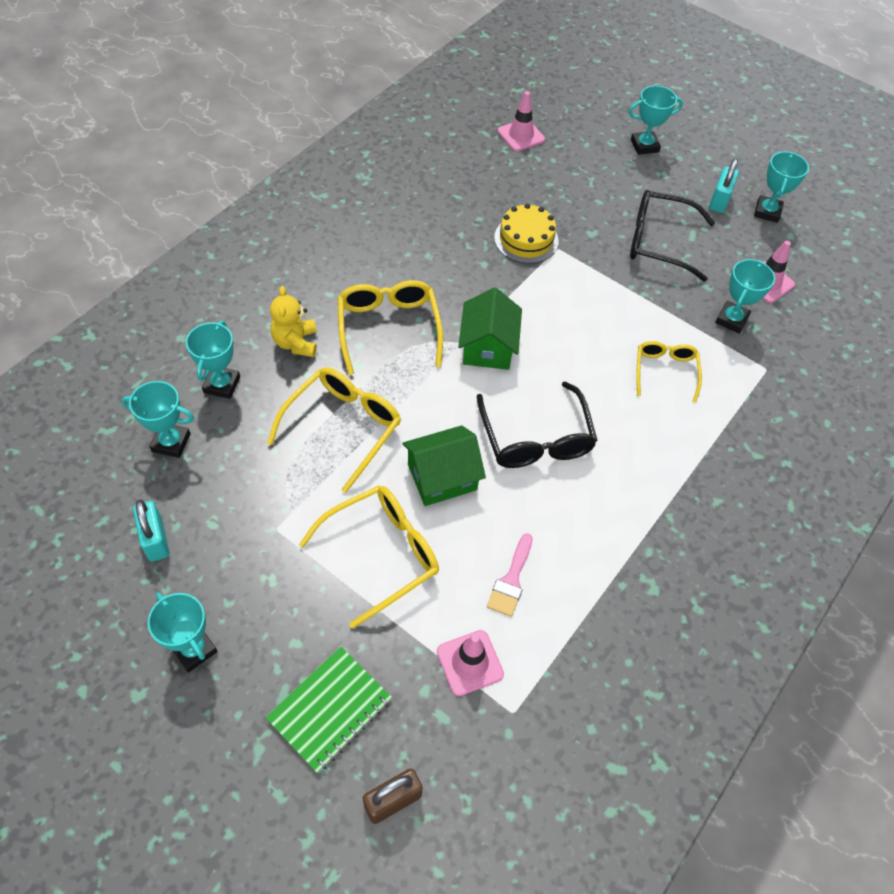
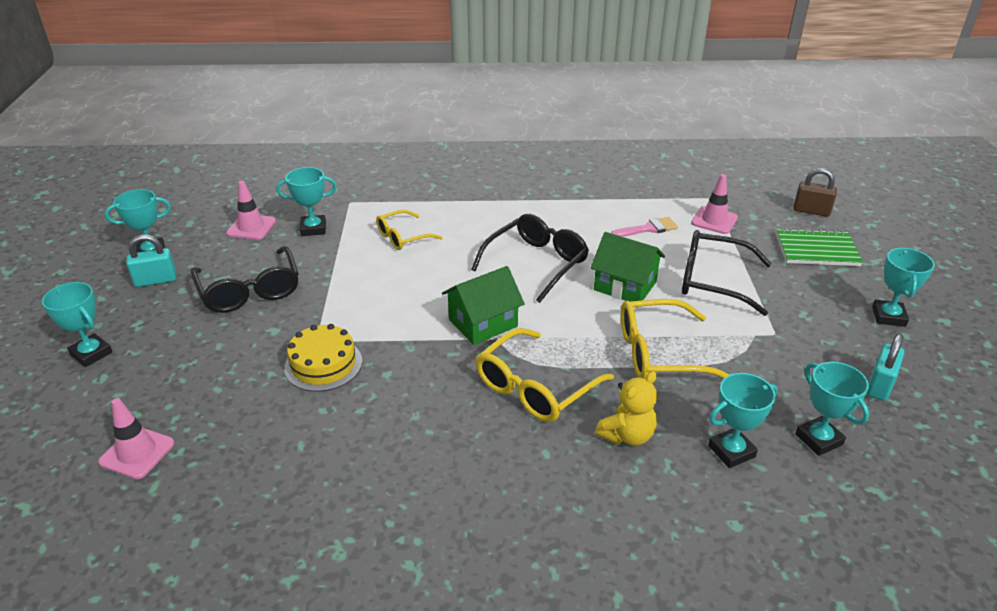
camera: 125 degrees left, 20 degrees down
(382, 554) = (713, 281): yellow glasses -> black glasses

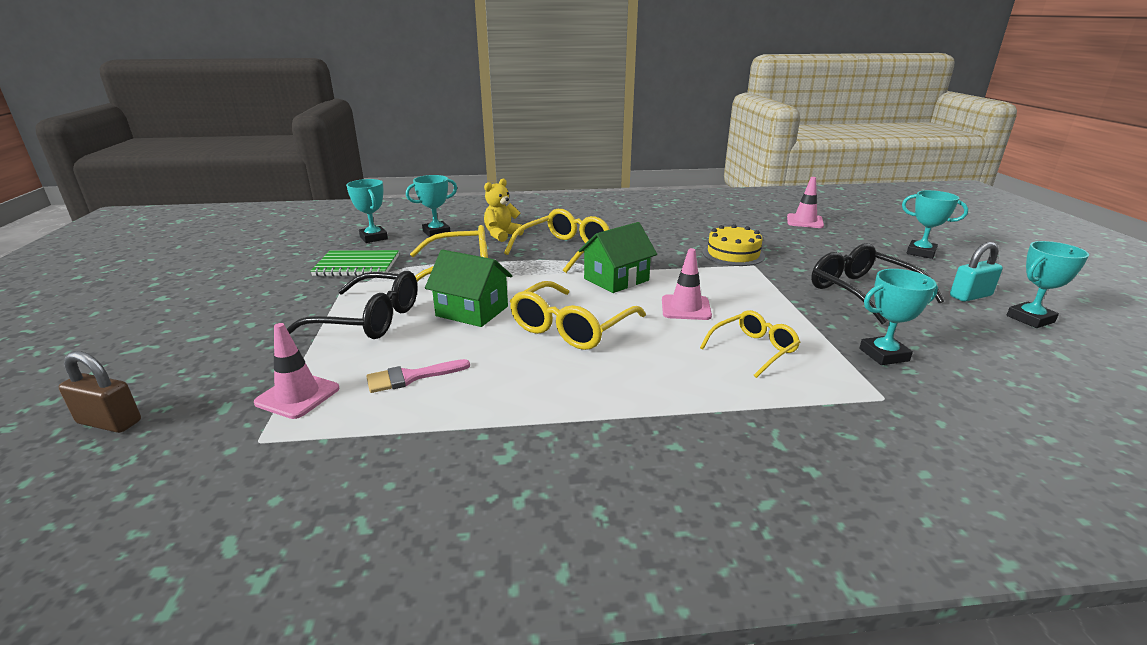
camera: 175 degrees right, 10 degrees down
(251, 227) = (968, 353): pink traffic cone -> pink traffic cone (686, 308)
(536, 263) = (571, 328): black glasses -> yellow glasses
(816, 250) = (195, 359): green notebook -> green notebook (357, 266)
(879, 385) = (294, 259): turquoise padlock -> none
(888, 316) = (214, 298): turquoise trophy -> none

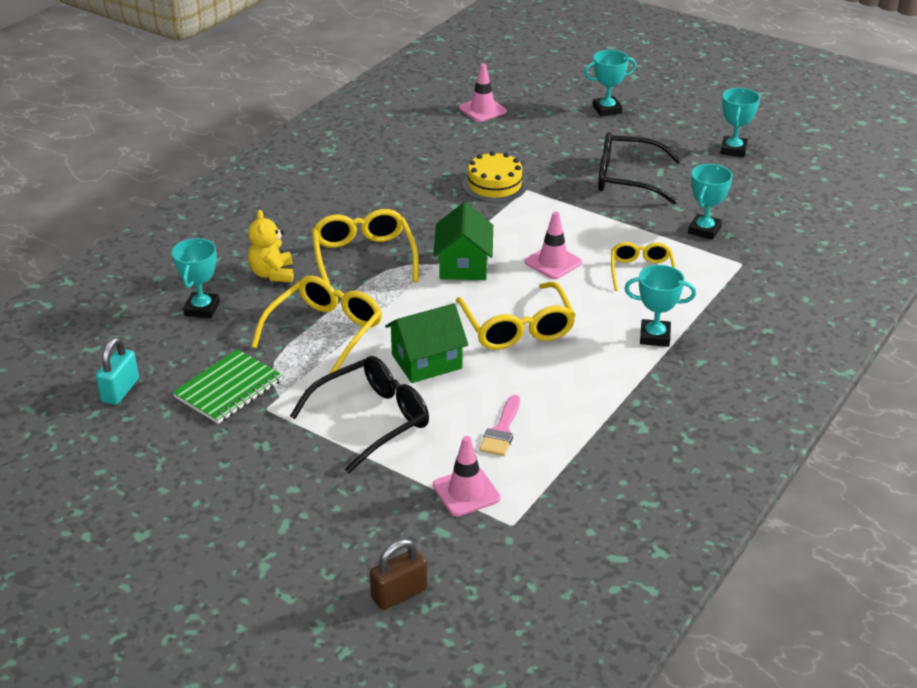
camera: 50 degrees left, 10 degrees up
(373, 238) = (156, 353): turquoise trophy -> turquoise trophy (655, 337)
(970, 296) = (685, 145): turquoise padlock -> turquoise padlock (120, 390)

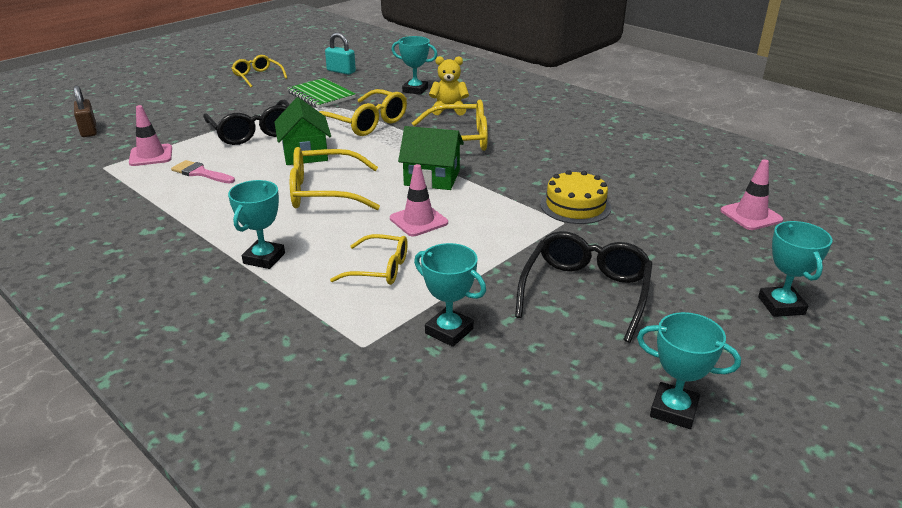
camera: 100 degrees right, 5 degrees down
(144, 477) = (257, 76): none -> yellow glasses

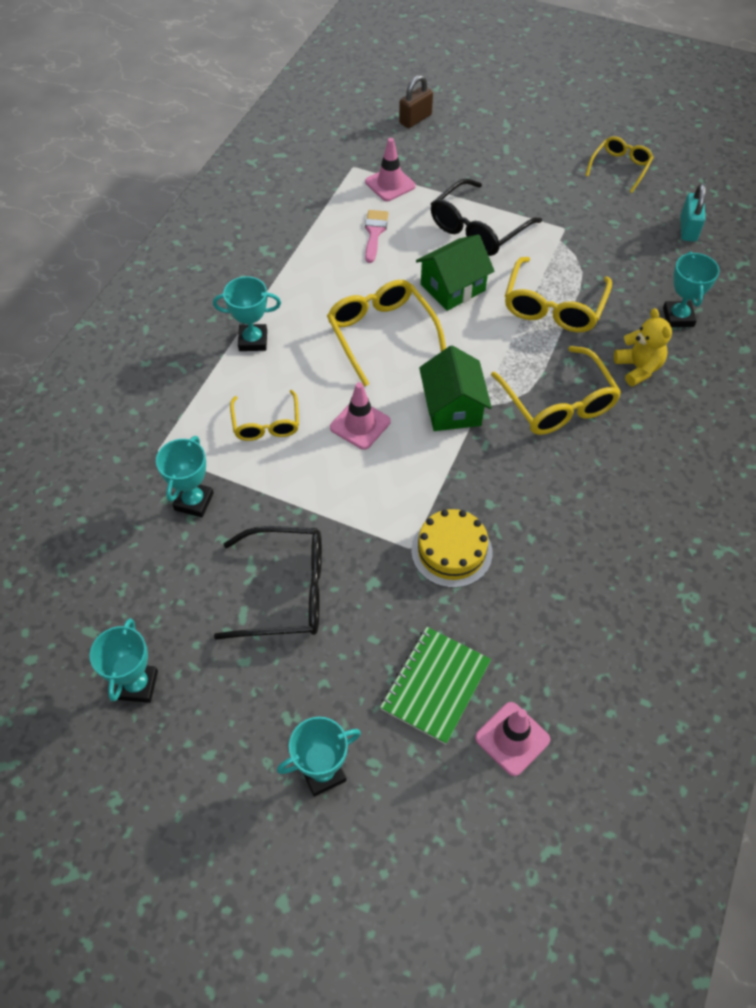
camera: 70 degrees right, 25 degrees up
(321, 95) = (603, 241): green notebook -> green notebook (435, 685)

